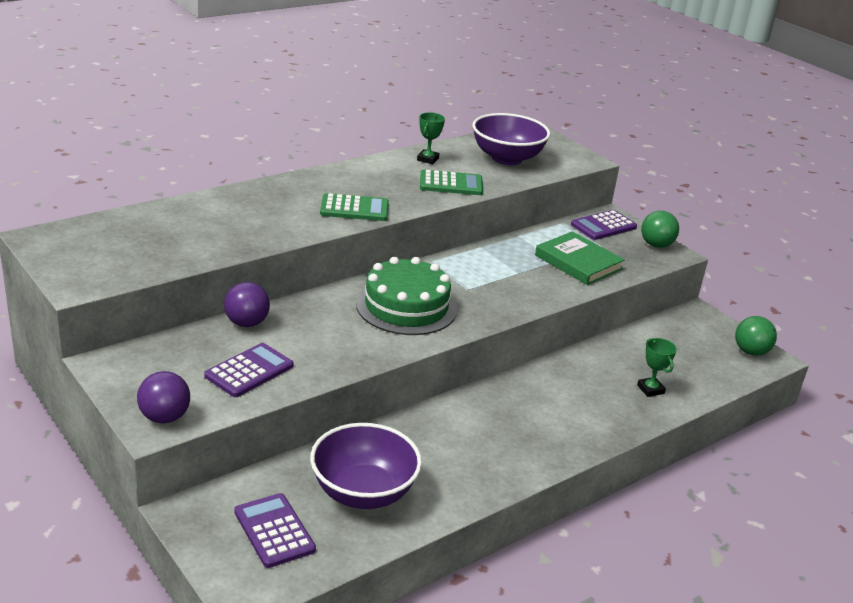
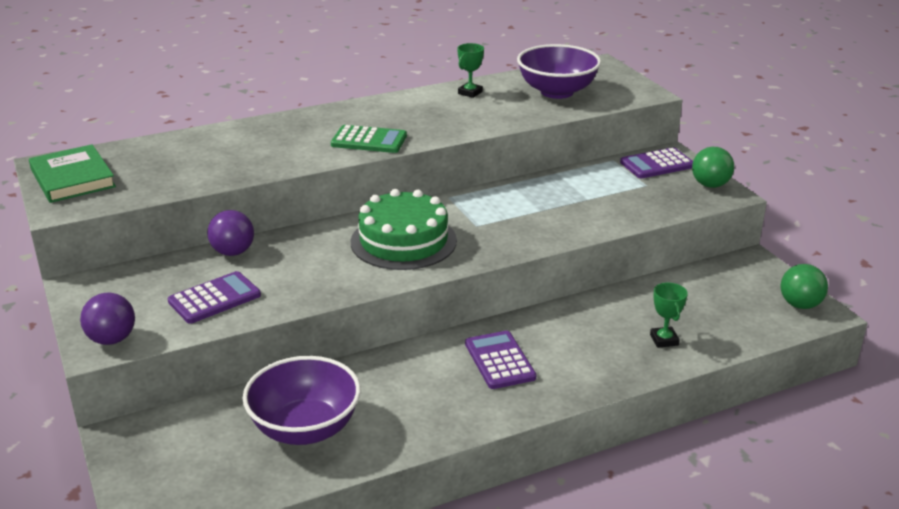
camera: 15 degrees right, 0 degrees up
(274, 531) = (199, 460): purple calculator -> purple calculator (499, 361)
(451, 184) = (483, 117): green calculator -> none
(578, 262) = (612, 201): green book -> green book (73, 178)

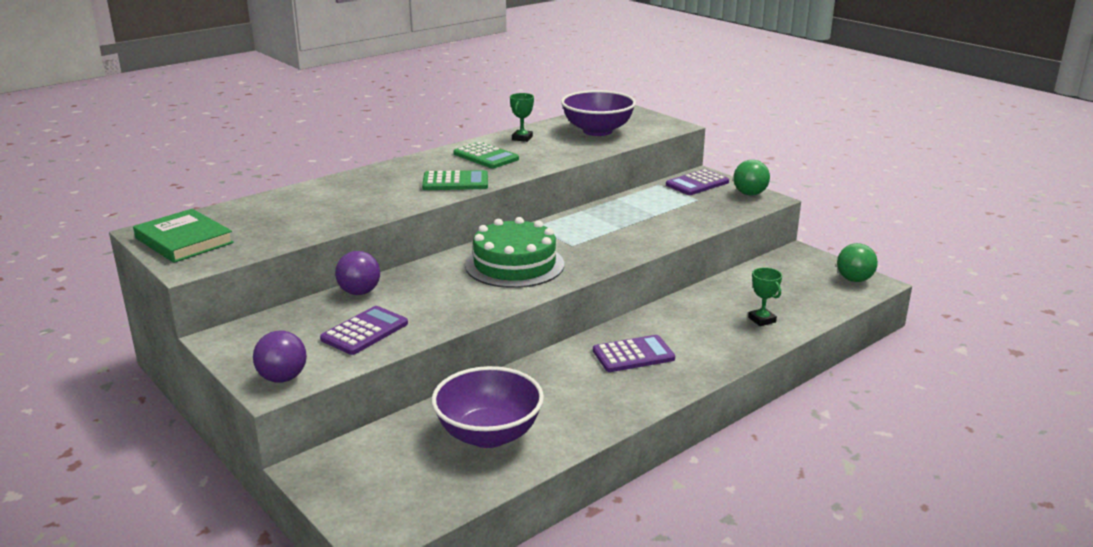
camera: 15 degrees left, 5 degrees down
(418, 112) = (486, 156): none -> green calculator
(499, 361) = (633, 355): purple calculator -> purple calculator turned 105 degrees clockwise

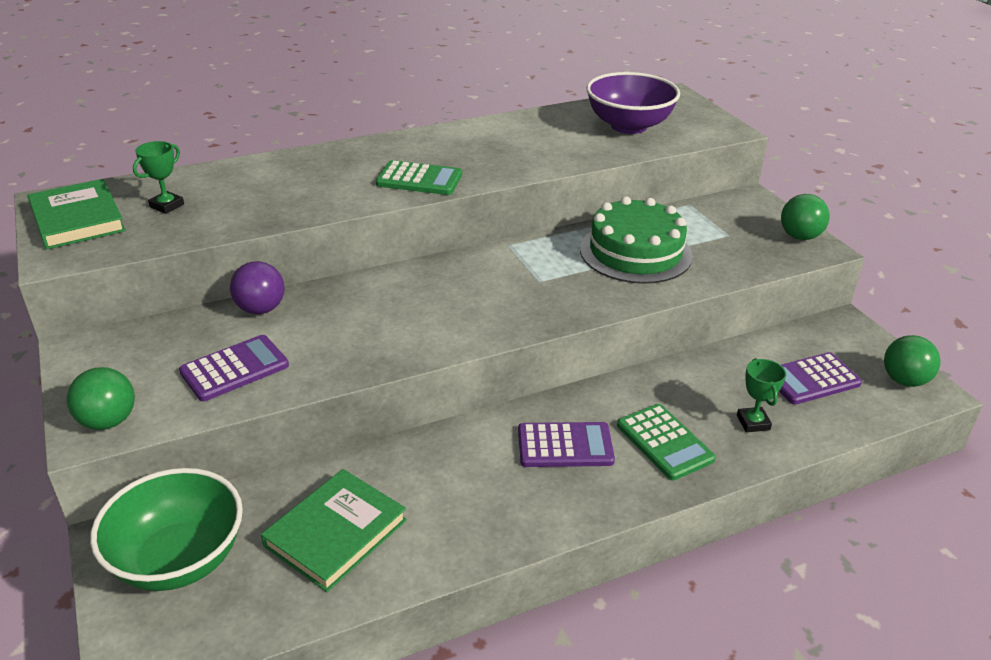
camera: 15 degrees right, 10 degrees up
(282, 378) = (108, 421): purple ball -> green ball
(373, 472) = (179, 559): none -> green bowl
(486, 156) = (475, 146): green calculator -> green calculator (664, 442)
(489, 434) = (336, 533): purple bowl -> green book
(514, 265) = (456, 299): green cake -> green cake (635, 252)
(522, 138) = (533, 125): green trophy -> green trophy (167, 206)
(697, 183) = (738, 210): purple calculator -> purple calculator (811, 379)

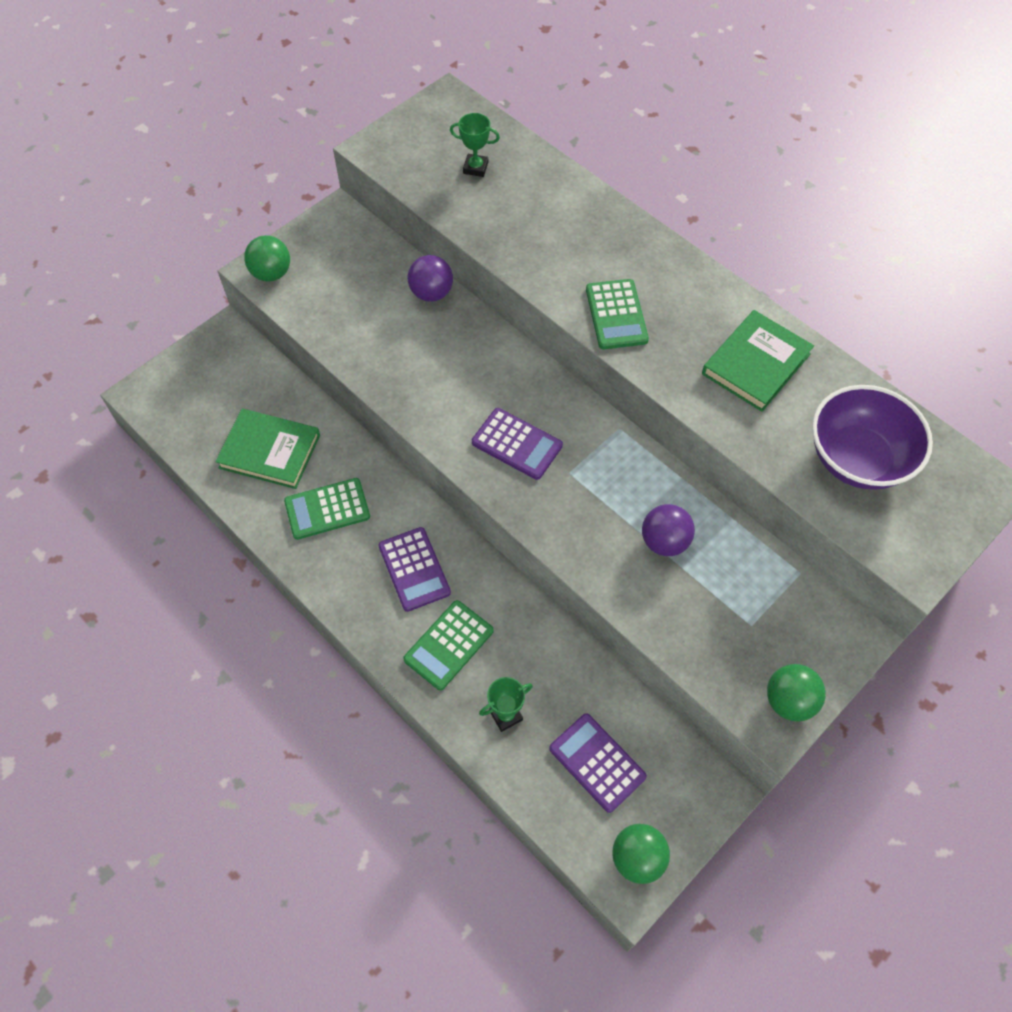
camera: 70 degrees right, 25 degrees up
(77, 219) = (429, 128): green book -> green book (756, 364)
(179, 559) = (219, 376): green bowl -> none
(234, 369) = (352, 313): purple calculator -> purple calculator (517, 444)
(451, 498) = (327, 509): none -> green calculator
(635, 252) = (664, 541): green cake -> purple ball

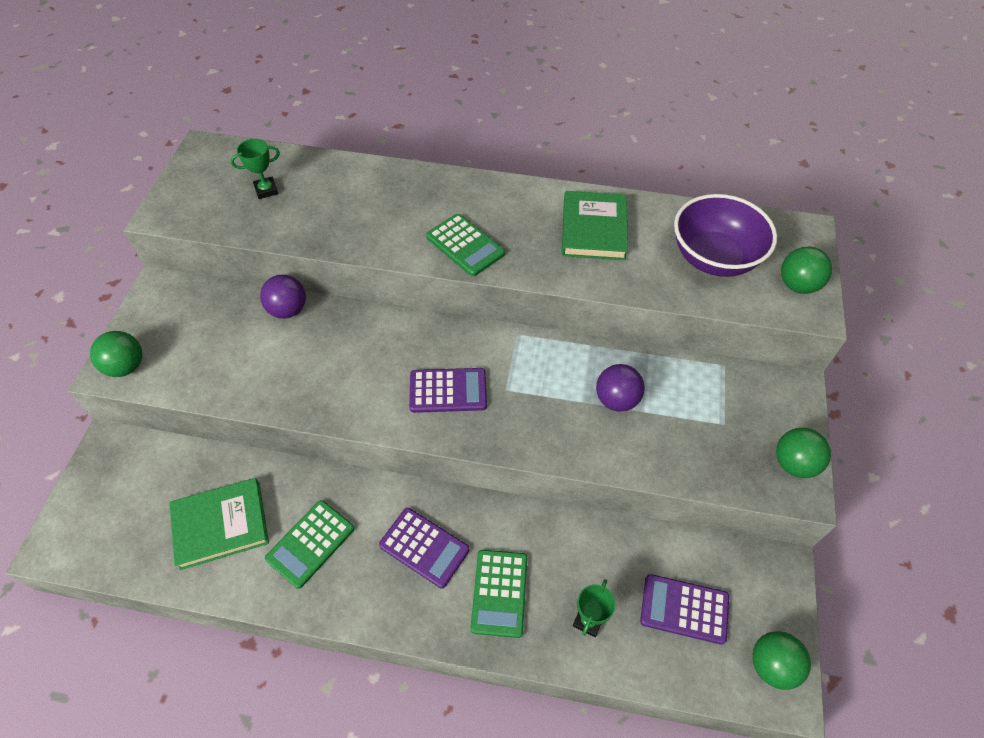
camera: 35 degrees left, 5 degrees down
(923, 534) = (797, 285): none -> green ball

